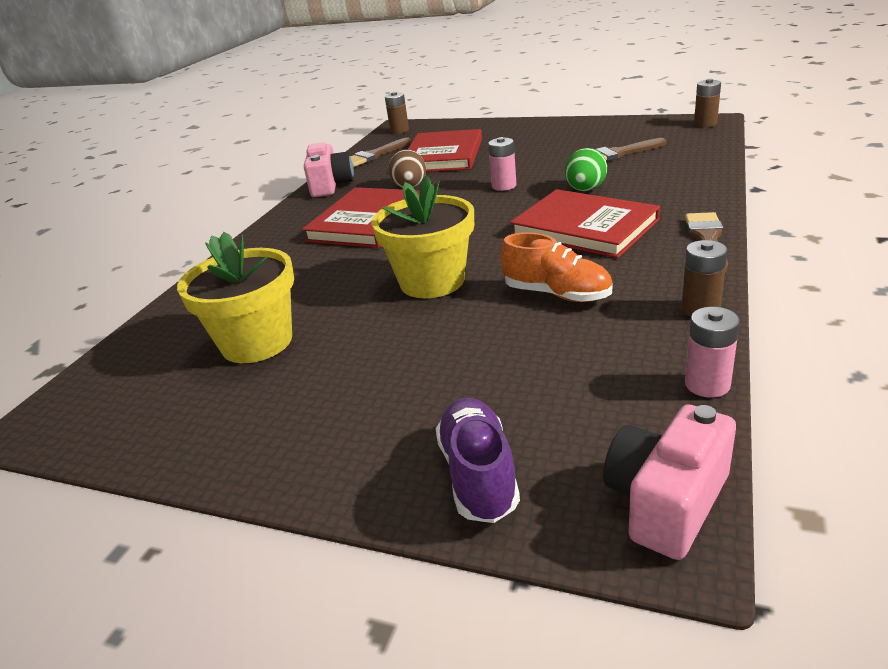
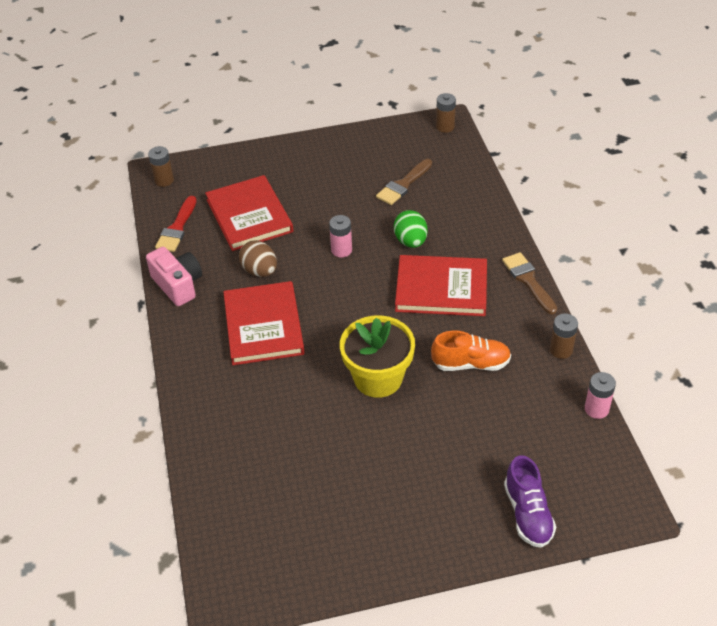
camera: 35 degrees left, 15 degrees up
(257, 342) = (306, 477): yellow flower pot -> none
(374, 155) = (177, 228): brown brush -> red brush
(478, 475) = (527, 513): purple shoe -> purple shoe turned 150 degrees counterclockwise
(666, 502) = (619, 490): pink camera -> none

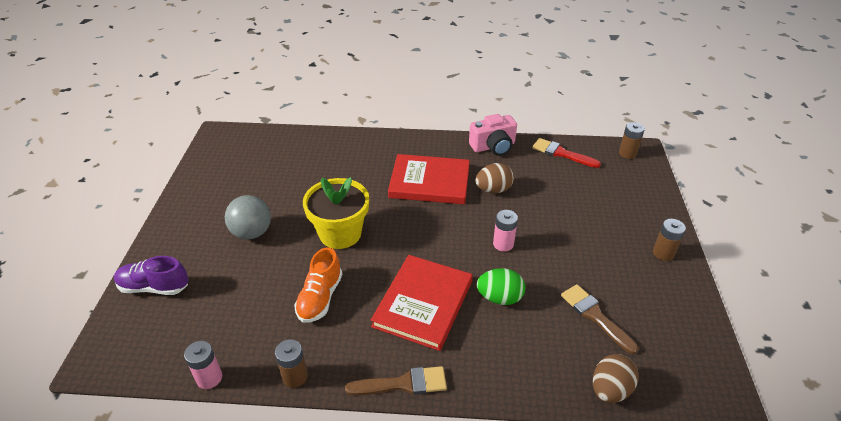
camera: 105 degrees right, 5 degrees down
(249, 216) = (568, 194): red book -> none
(410, 460) = (252, 233): none -> grey ball
(445, 127) = (711, 391): brown battery -> brown battery (663, 253)
(470, 172) = (610, 389): none -> brown egg

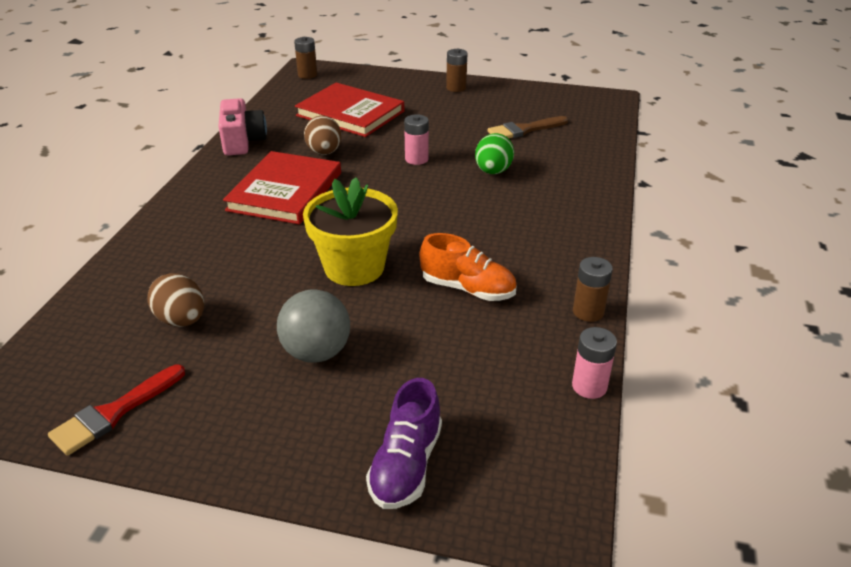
camera: 80 degrees left, 5 degrees down
(403, 384) = (598, 238): brown brush -> none
(423, 303) = (492, 216): red book -> red book (350, 113)
(561, 153) = (284, 106): red brush -> red brush (114, 413)
(610, 389) = (603, 138): brown egg -> brown egg (181, 320)

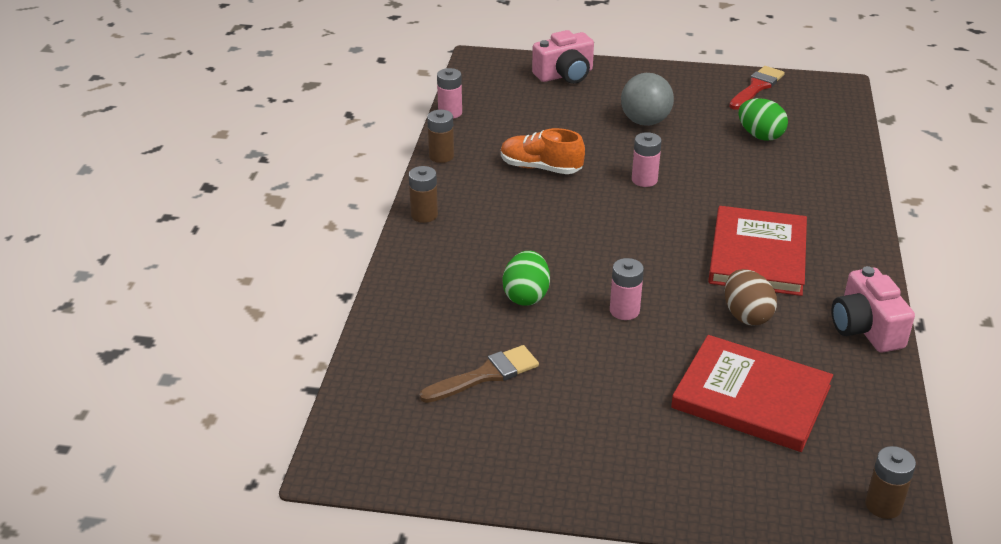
camera: 175 degrees right, 0 degrees up
(181, 320) = (760, 136): brown egg -> green egg
(354, 267) = (644, 180): yellow flower pot -> pink battery
(406, 465) = (565, 75): purple shoe -> pink camera
(456, 88) = (601, 479): brown battery -> brown battery (424, 215)

